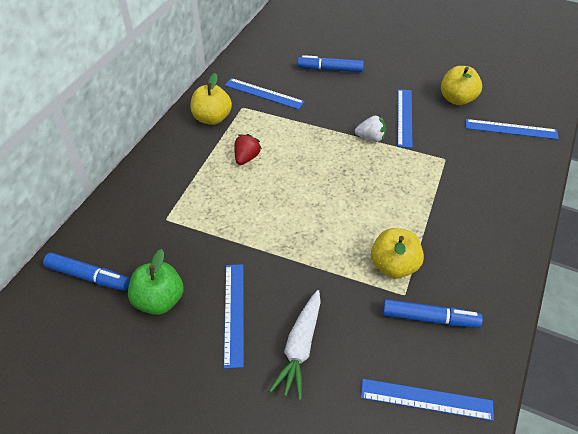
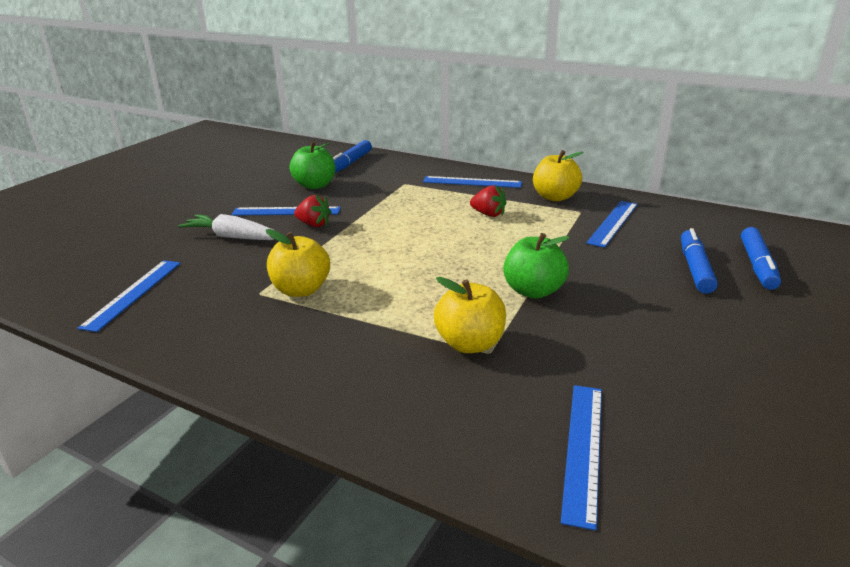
camera: 95 degrees right, 20 degrees down
(268, 281) = (314, 224): none -> red strawberry
(370, 138) = (533, 291): white strawberry -> green apple
(404, 117) = (590, 324): blue ruler -> blue ruler (472, 182)
(429, 318) = (219, 305): blue marker -> blue marker (757, 266)
(457, 99) = (664, 389): yellow apple -> yellow apple (470, 344)

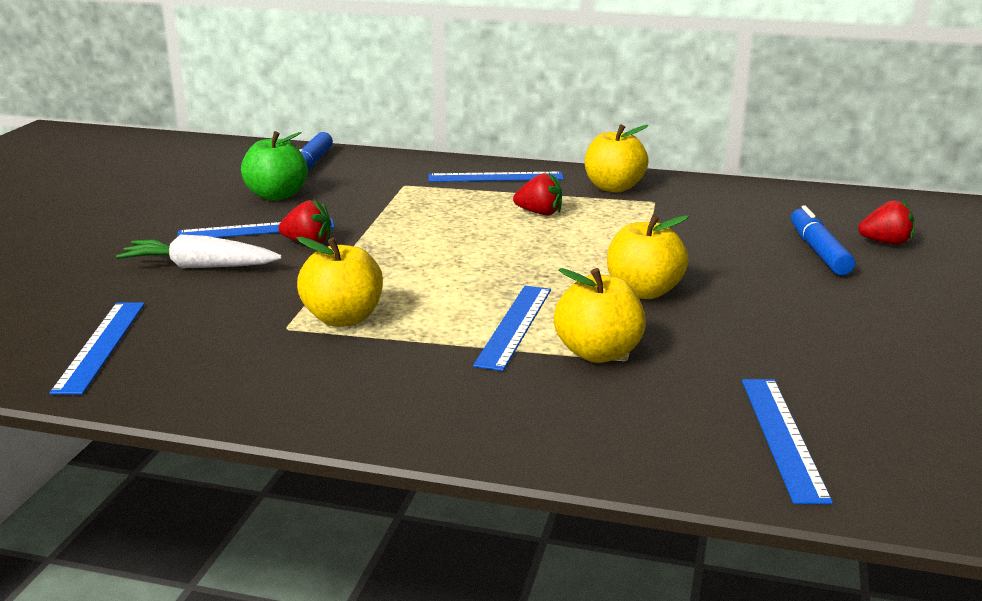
camera: 15 degrees left, 5 degrees down
(533, 291) = (643, 292): green apple -> yellow apple
(613, 223) = (700, 211): blue ruler -> blue ruler (514, 326)
(757, 266) = (886, 243): blue marker -> red strawberry

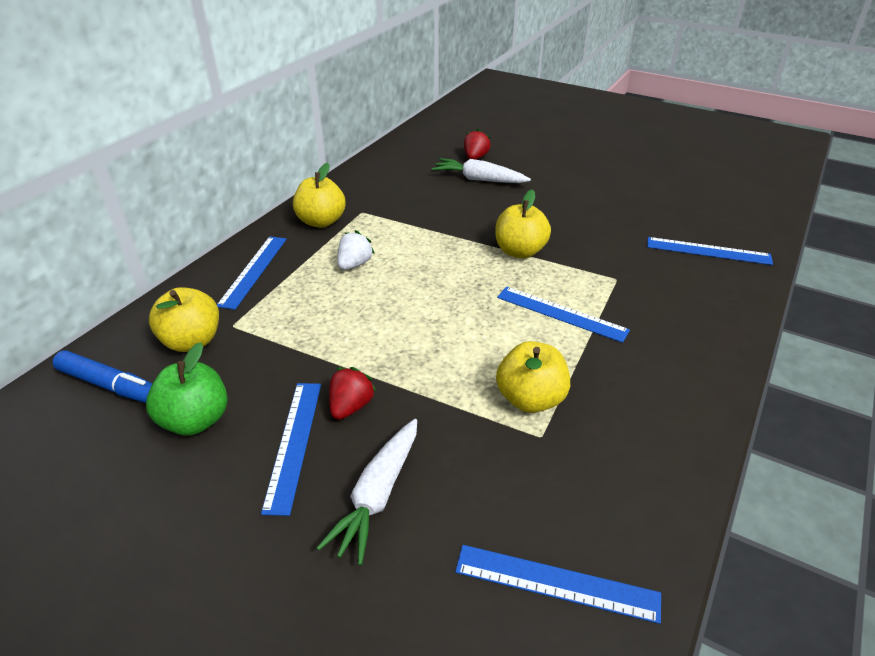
camera: 75 degrees left, 15 degrees up
(539, 213) = (354, 264): red strawberry -> white strawberry
(598, 353) = (607, 287): yellow apple -> yellow apple (192, 341)
(818, 251) = (479, 179): blue marker -> white carrot

